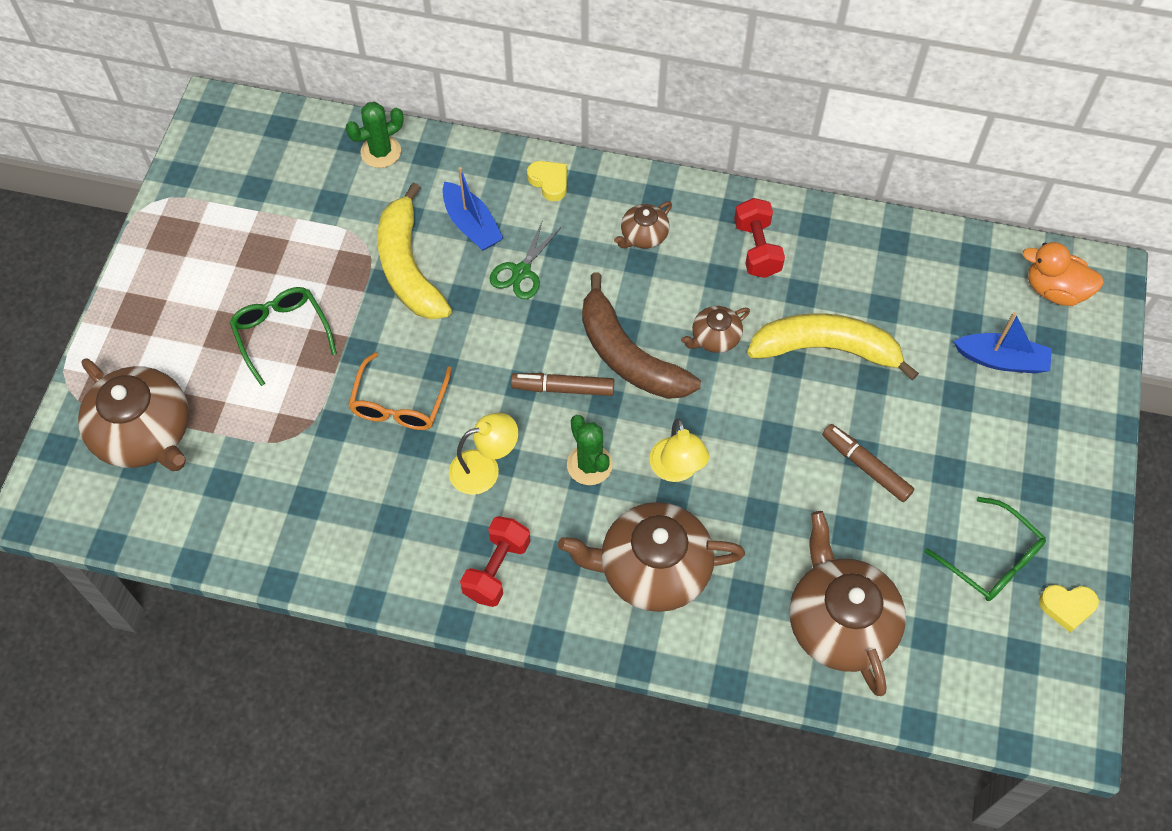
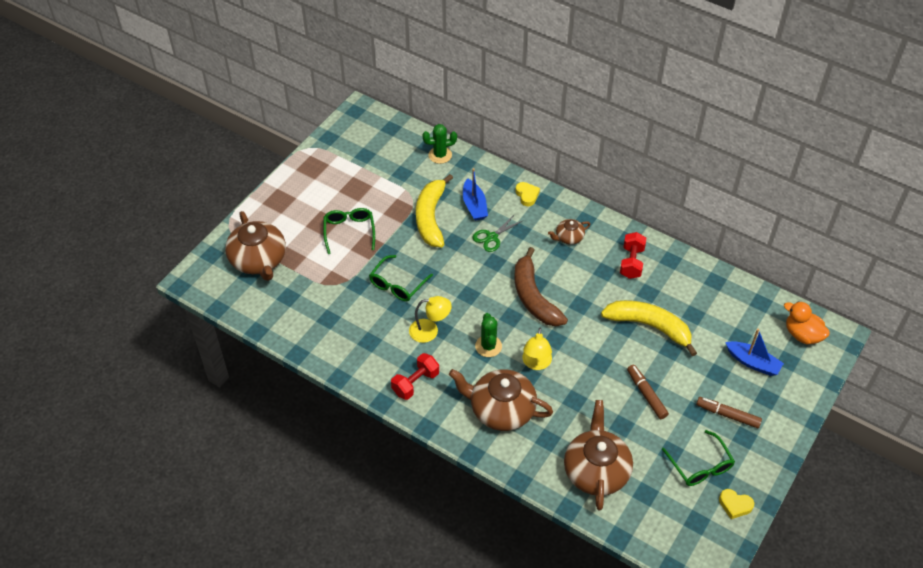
camera: 20 degrees right, 10 degrees down
(399, 403) = (397, 284): orange glasses -> green glasses
(563, 388) = (490, 303): brown marker -> brown marker (727, 415)
(714, 338) = (587, 302): brown teapot -> none

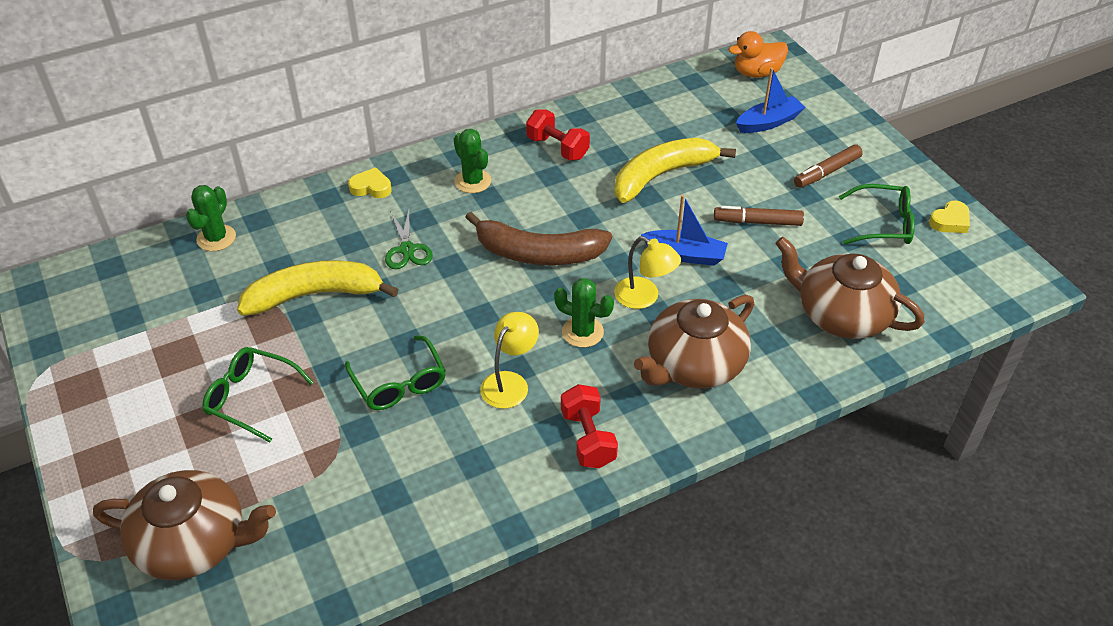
camera: 60 degrees left, 5 degrees down
(431, 217) = (315, 295): yellow banana -> yellow banana turned 135 degrees clockwise
(474, 205) = (338, 243): blue boat -> blue boat (685, 254)
(568, 237) = (473, 181): brown teapot -> green cactus

